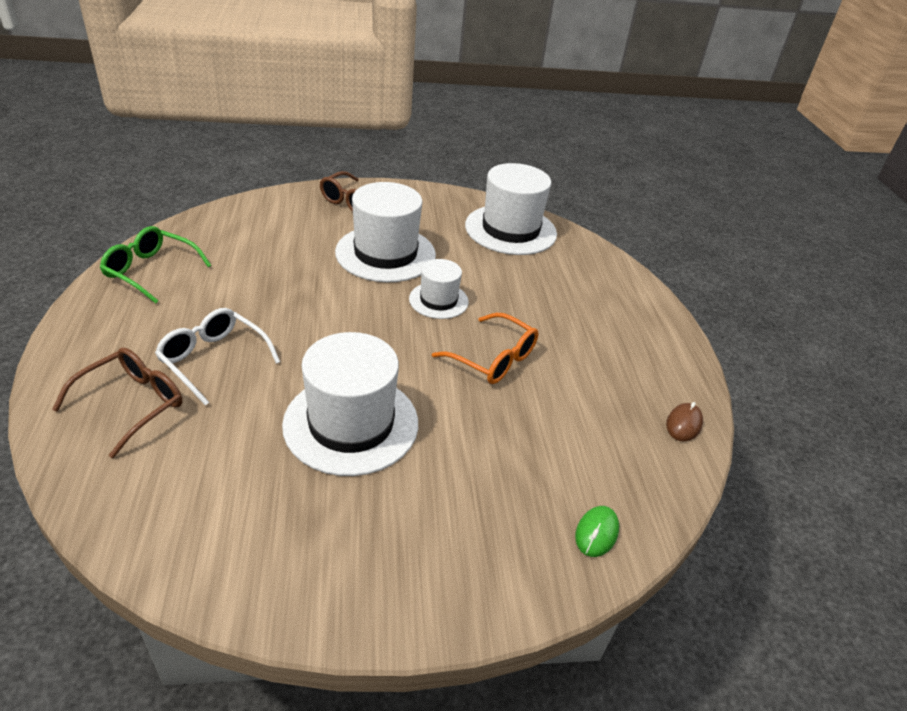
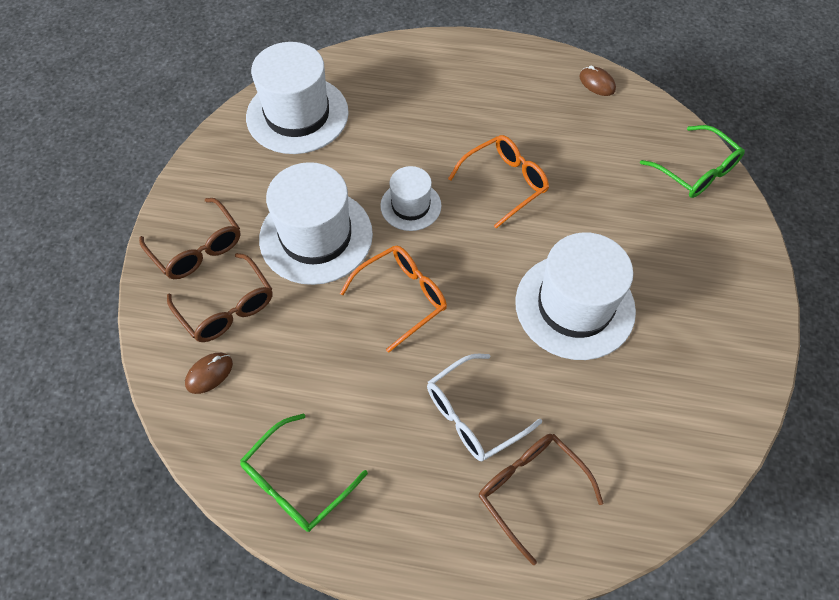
camera: 70 degrees left, 20 degrees up
(245, 222) = (209, 374): none -> brown mouse
(305, 222) = (227, 307): none -> brown glasses
(334, 305) = (402, 298): none -> orange glasses
(596, 533) = (695, 171): green mouse -> green glasses

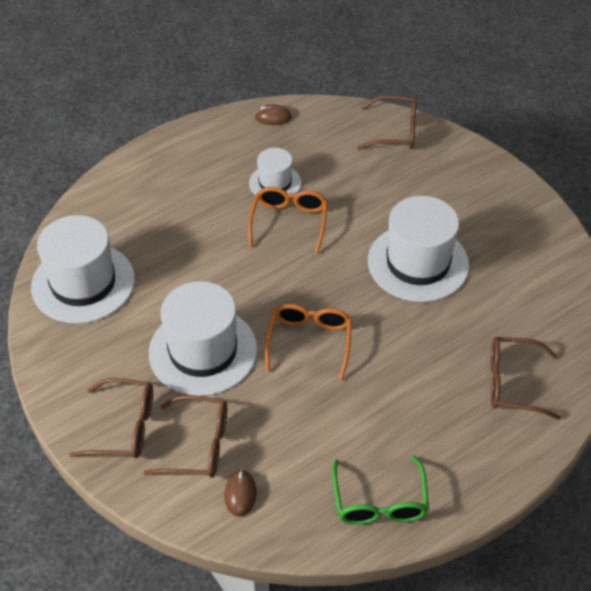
camera: 45 degrees left, 10 degrees down
(410, 206) = (244, 282): white hat -> white hat (275, 183)
(473, 415) = (434, 371): white glasses -> none
(695, 171) = (395, 131): green glasses -> brown glasses

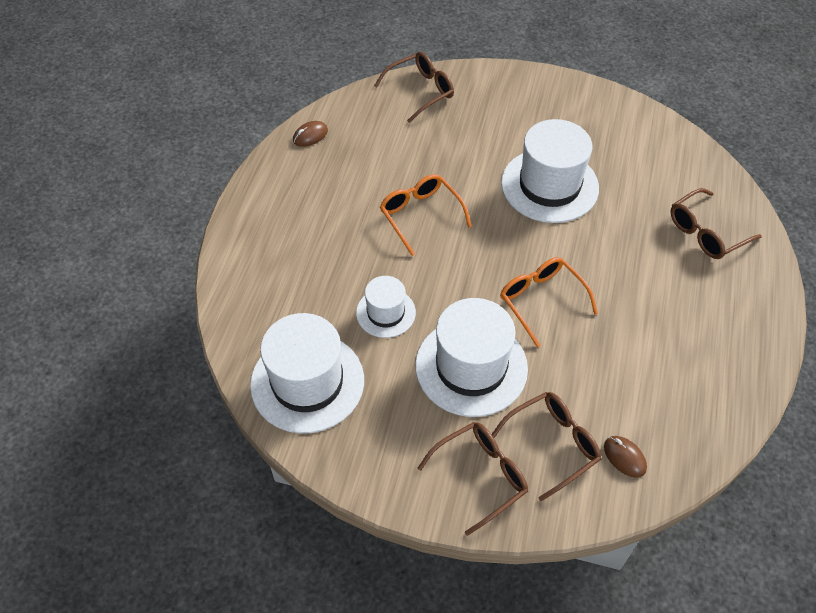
camera: 40 degrees left, 5 degrees up
(275, 183) = (373, 190): white hat -> white hat (385, 312)
(379, 501) = (719, 385): green glasses -> none

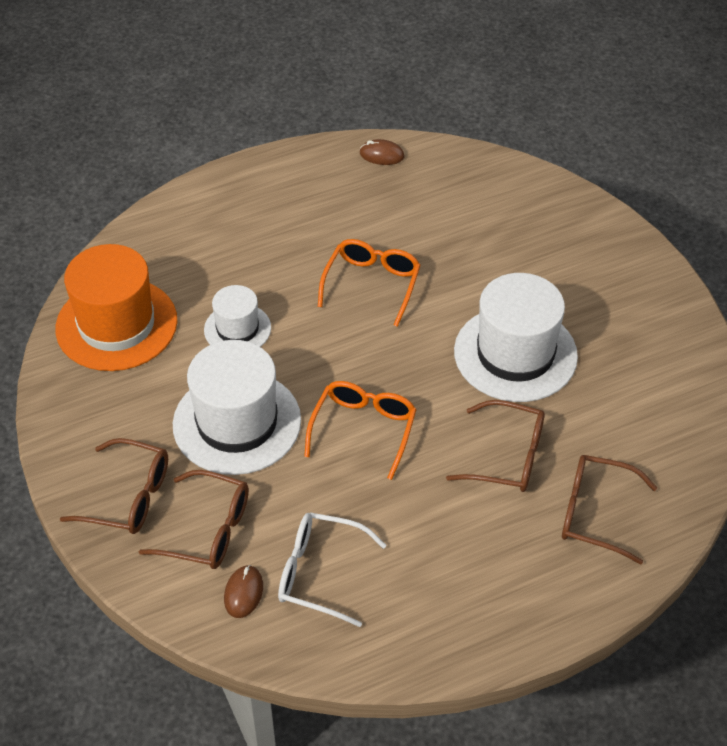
camera: 50 degrees right, 5 degrees down
(307, 382) = (116, 324): white hat -> orange hat
(420, 91) = (526, 190): brown glasses -> brown glasses (507, 456)
(642, 402) = (320, 573): none -> white glasses

